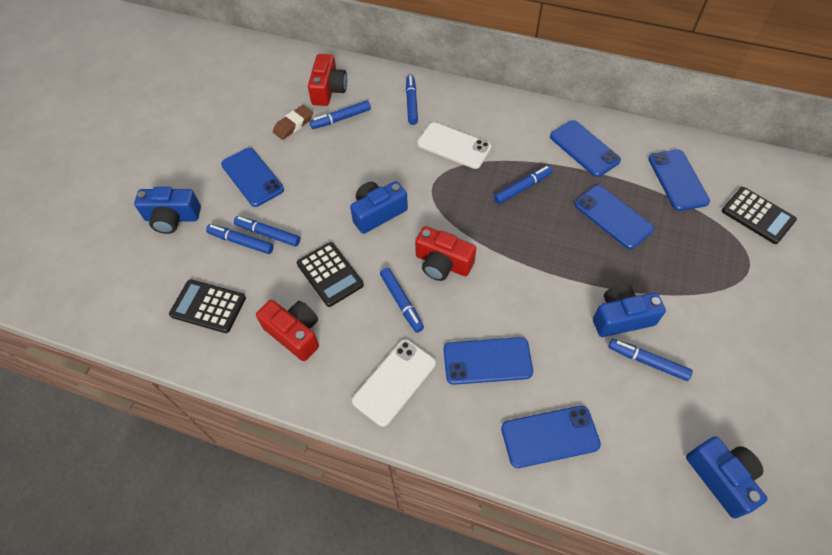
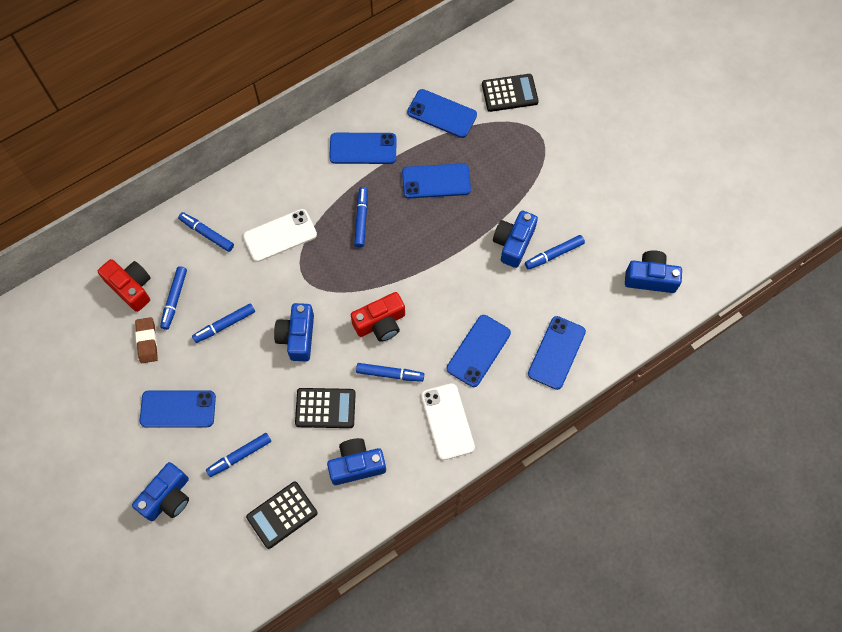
camera: 55 degrees left, 10 degrees up
(268, 234) = (249, 431): blue marker -> blue marker (224, 325)
(294, 333) = (356, 465): red camera -> blue camera

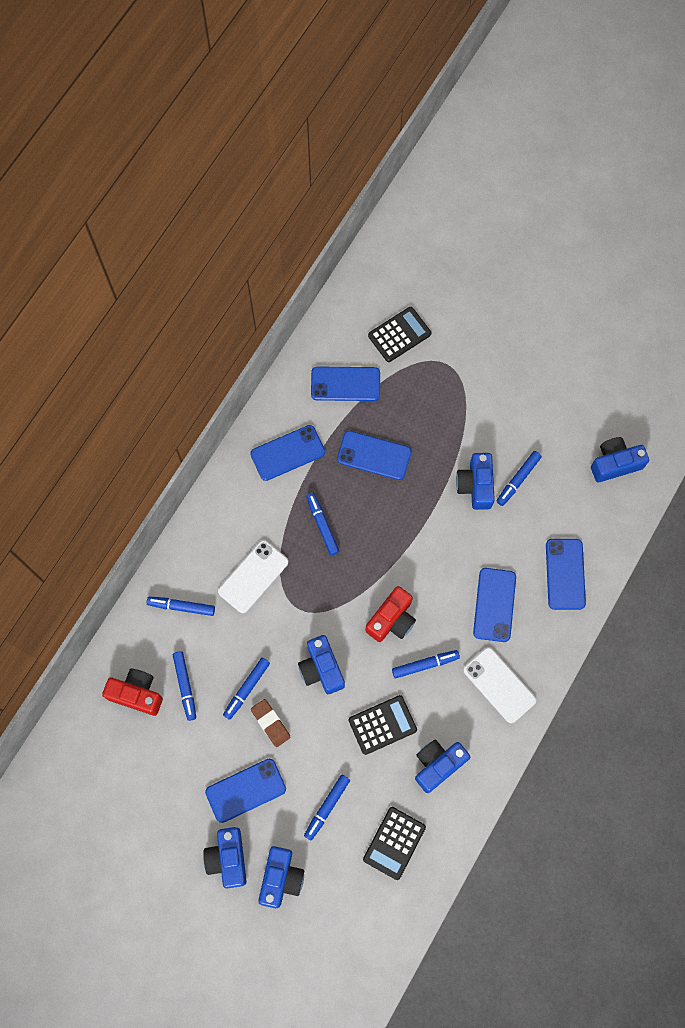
camera: 25 degrees left, 5 degrees up
(132, 459) = (228, 858): none -> blue camera
(147, 341) = (181, 739): brown eraser -> brown eraser (270, 723)
(436, 181) = (374, 455): blue phone -> blue phone turned 45 degrees clockwise

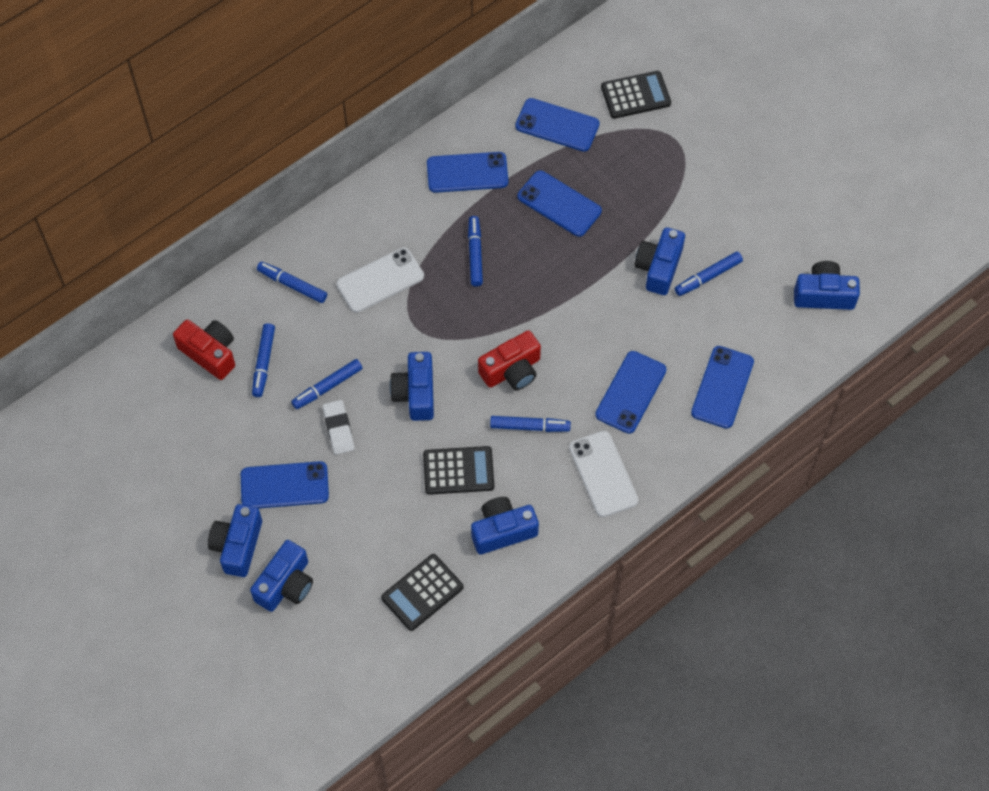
camera: 20 degrees right, 10 degrees down
(270, 723) = (338, 429): brown eraser -> white eraser
(327, 807) = (364, 532): blue marker -> none

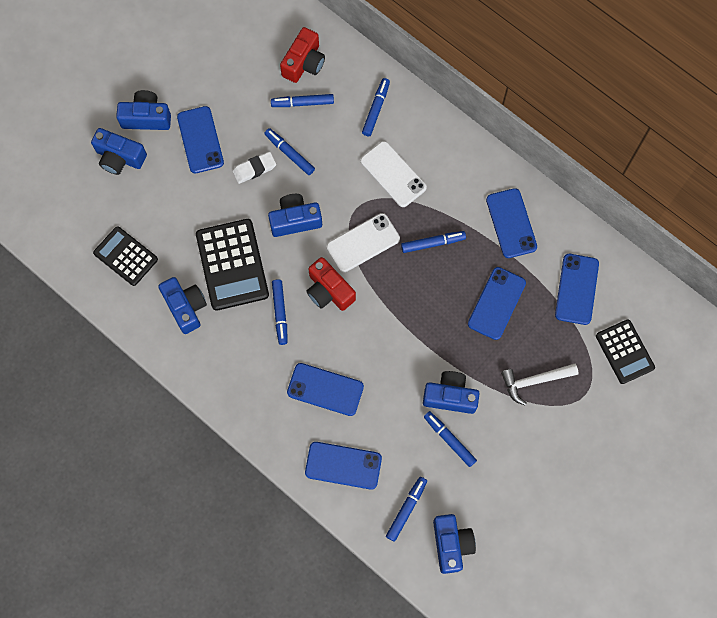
camera: 80 degrees right, 10 degrees up
(458, 470) = (232, 265): black calculator -> black calculator, size x1.53
(603, 474) = (247, 378): white phone -> white phone (363, 243)
(654, 184) = (534, 381): none -> white hammer
(780, 332) = (406, 509): none -> blue marker

